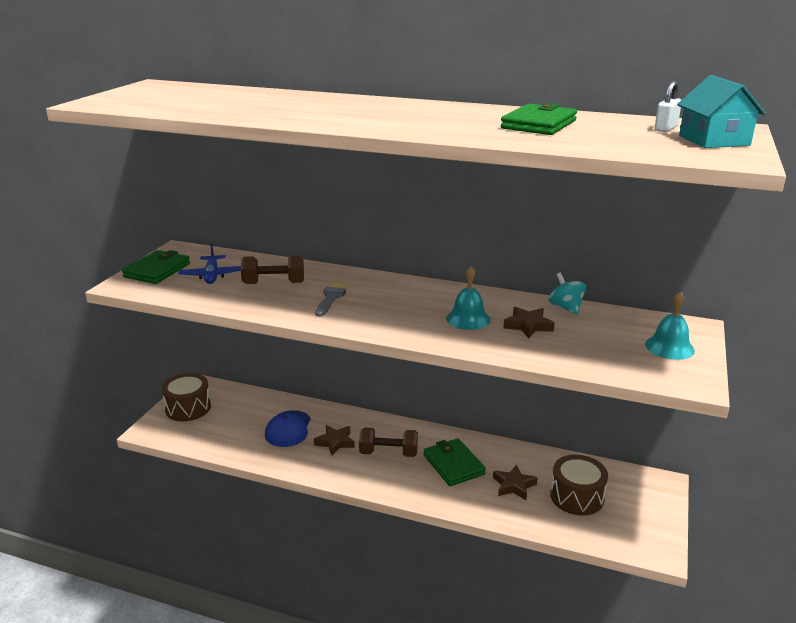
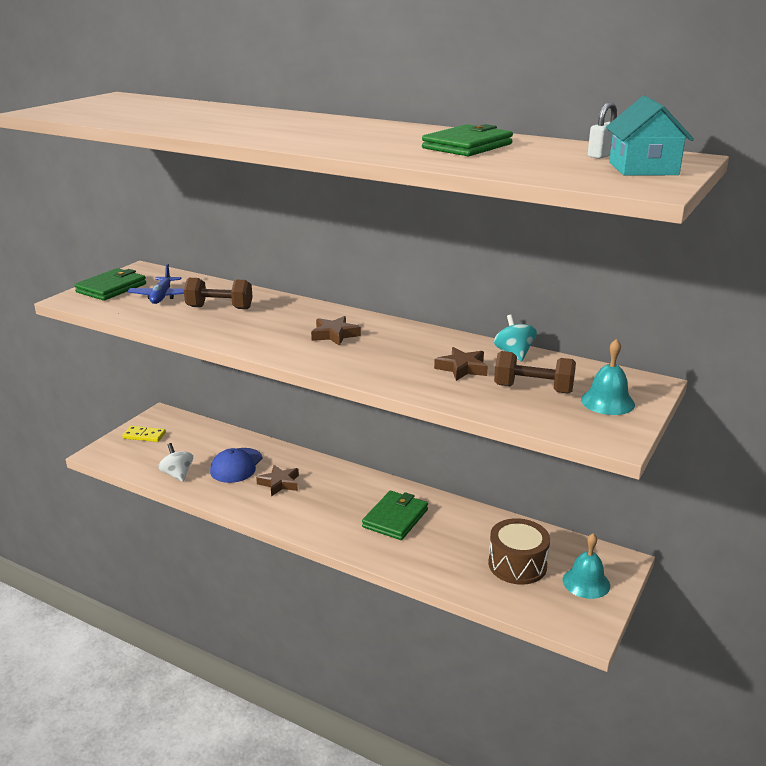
camera: 10 degrees right, 0 degrees up
(188, 408) = (144, 436): brown drum -> yellow domino
(234, 444) = (177, 474): none -> white spinning top
(331, 297) = (271, 325): grey brush -> none
(388, 453) = (331, 499): brown dumbbell -> brown dumbbell (533, 389)
(453, 465) = (395, 518): green wallet -> green wallet turned 45 degrees clockwise
(468, 319) = (401, 356): turquoise bell -> turquoise bell (586, 582)
(514, 485) = (452, 546): brown star -> brown star (334, 335)

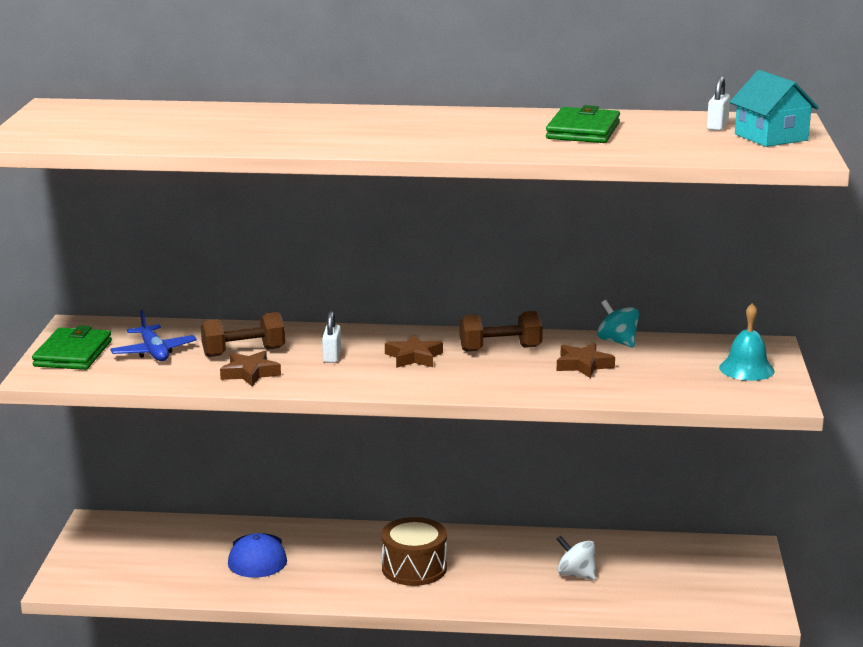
camera: 25 degrees left, 5 degrees down
(144, 436) = (100, 551): yellow domino -> none
(177, 474) = (193, 583): white spinning top -> white spinning top (576, 574)
(275, 323) = (332, 356): none -> white padlock
(279, 483) = (329, 562): brown star -> brown star (250, 373)
(395, 518) = (494, 565): green wallet -> none
(517, 565) = (655, 576): brown drum -> brown drum (414, 568)
(533, 389) = (670, 371): brown dumbbell -> brown dumbbell (500, 349)
(586, 582) = (731, 574): turquoise bell -> none

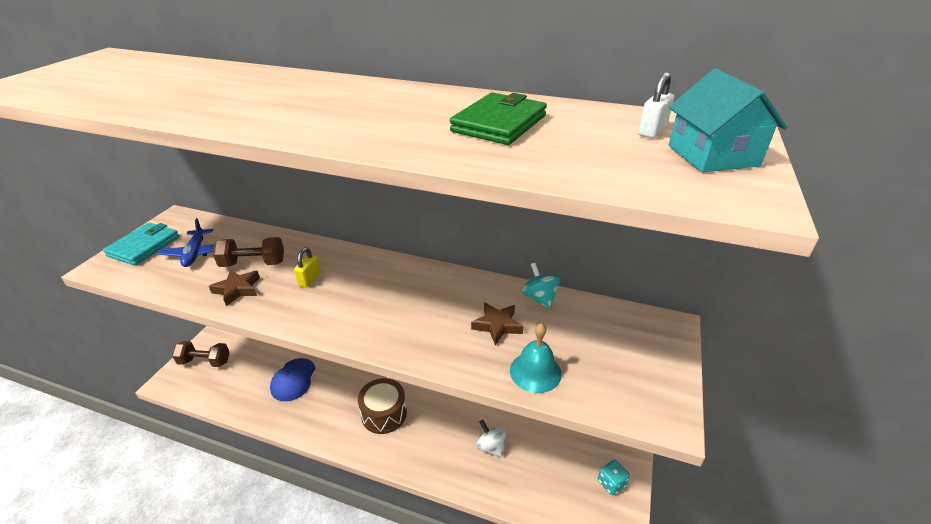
camera: 15 degrees right, 15 degrees up
(73, 354) = (144, 246): green wallet -> turquoise wallet
(332, 356) = (309, 279): white padlock -> yellow padlock
(414, 357) = (368, 290): brown star -> none
(500, 349) = (440, 291): brown dumbbell -> brown dumbbell (205, 361)
(738, 580) = (611, 483): none -> turquoise dice
(746, 369) = (642, 358): turquoise bell -> turquoise bell (535, 372)

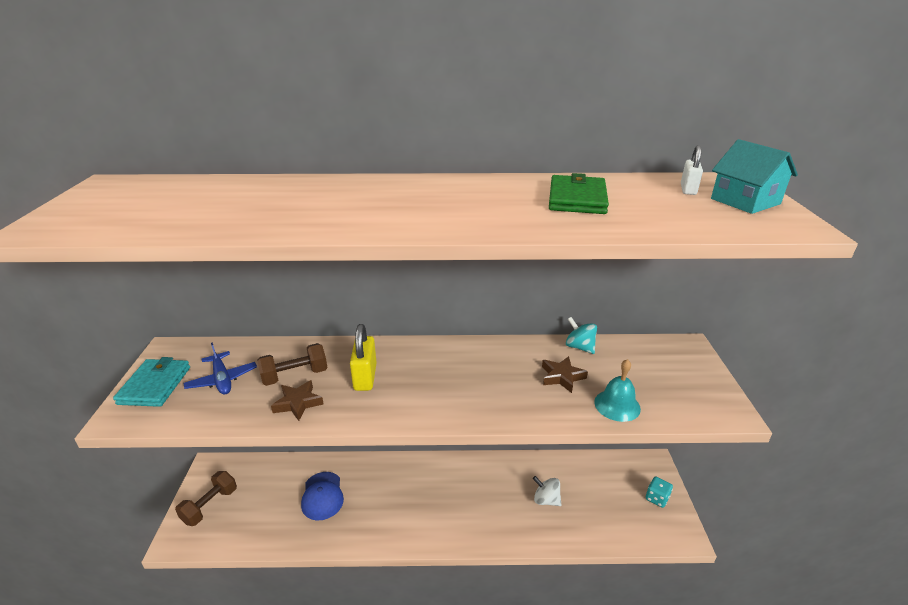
camera: 20 degrees left, 5 degrees down
(205, 361) = (210, 506): brown dumbbell -> brown dumbbell turned 45 degrees counterclockwise
(309, 279) = (365, 377): yellow padlock -> yellow padlock, size x1.64
(384, 414) = (433, 501): brown drum -> none

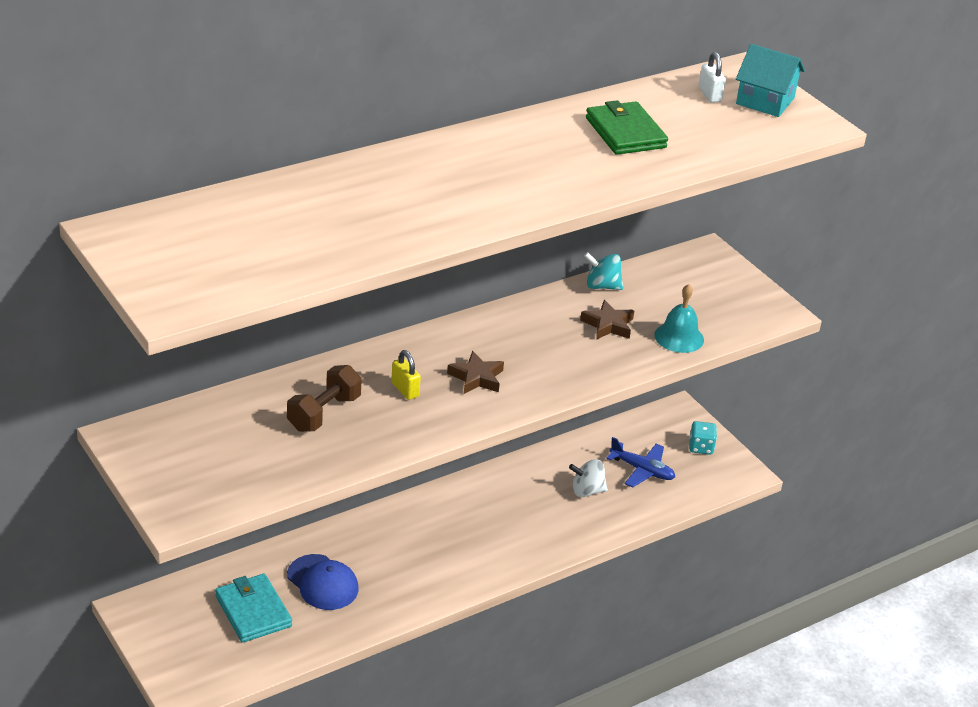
camera: 35 degrees left, 5 degrees up
(155, 385) = (170, 476): turquoise wallet -> turquoise wallet (253, 611)
(210, 506) = (187, 646): brown dumbbell -> none
(222, 379) = (243, 444): blue plane -> blue plane (642, 470)
(298, 403) = (362, 438): brown star -> brown star (476, 378)
(365, 377) = (405, 390): yellow padlock -> yellow padlock, size x0.61

